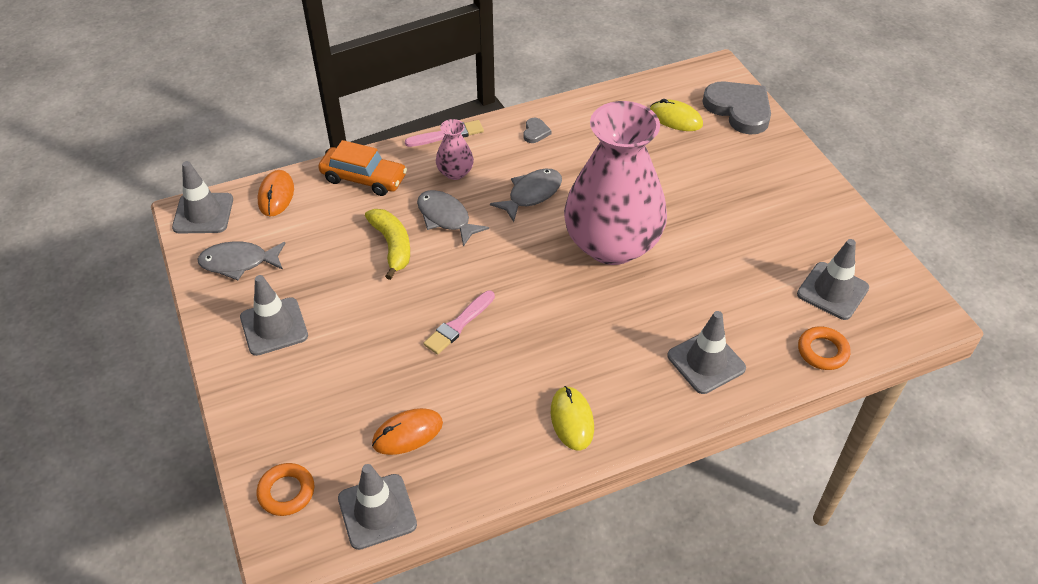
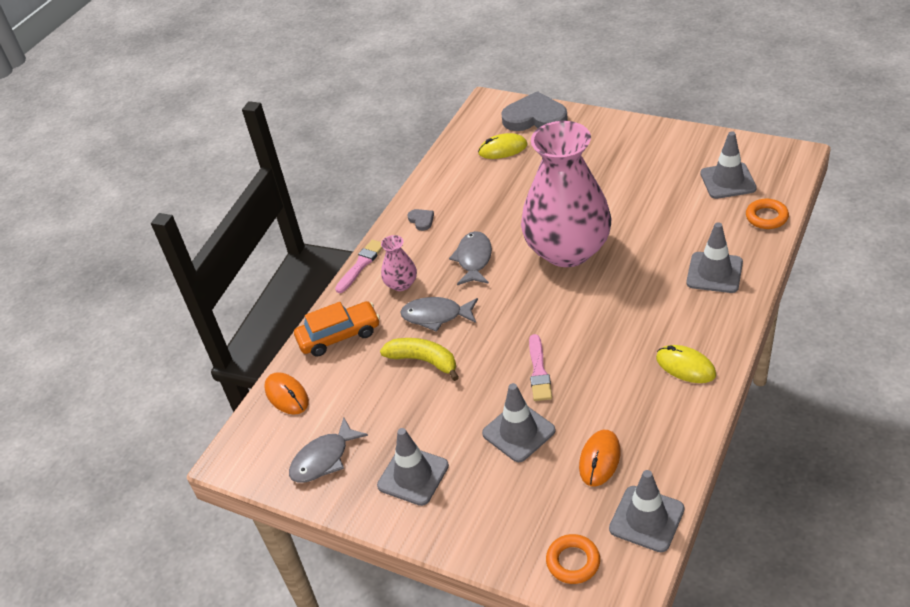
camera: 35 degrees left, 5 degrees down
(203, 213) = (245, 450): grey traffic cone -> grey traffic cone (518, 432)

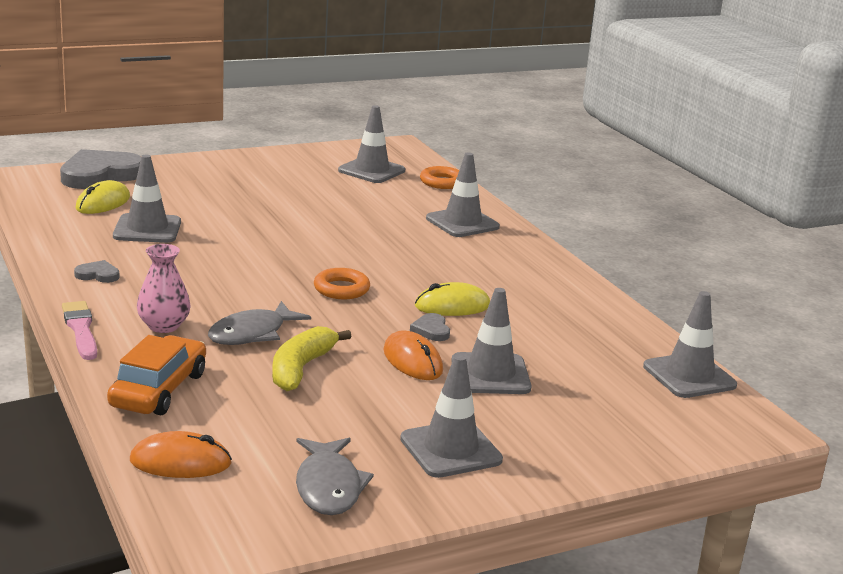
camera: 60 degrees left, 20 degrees down
(423, 361) = (301, 368): yellow banana -> yellow banana turned 45 degrees counterclockwise
(474, 259) = (218, 283): grey fish -> none
(496, 187) = (147, 229): none -> grey traffic cone
(539, 371) = (431, 330): pink brush -> grey heart
(567, 250) = (306, 248): pink vase -> none
(573, 562) = (691, 428): orange ring -> orange ring (341, 289)
(599, 459) = (588, 360): orange mouse -> orange mouse (412, 361)
(685, 366) = (544, 281): yellow mouse -> yellow mouse (452, 306)

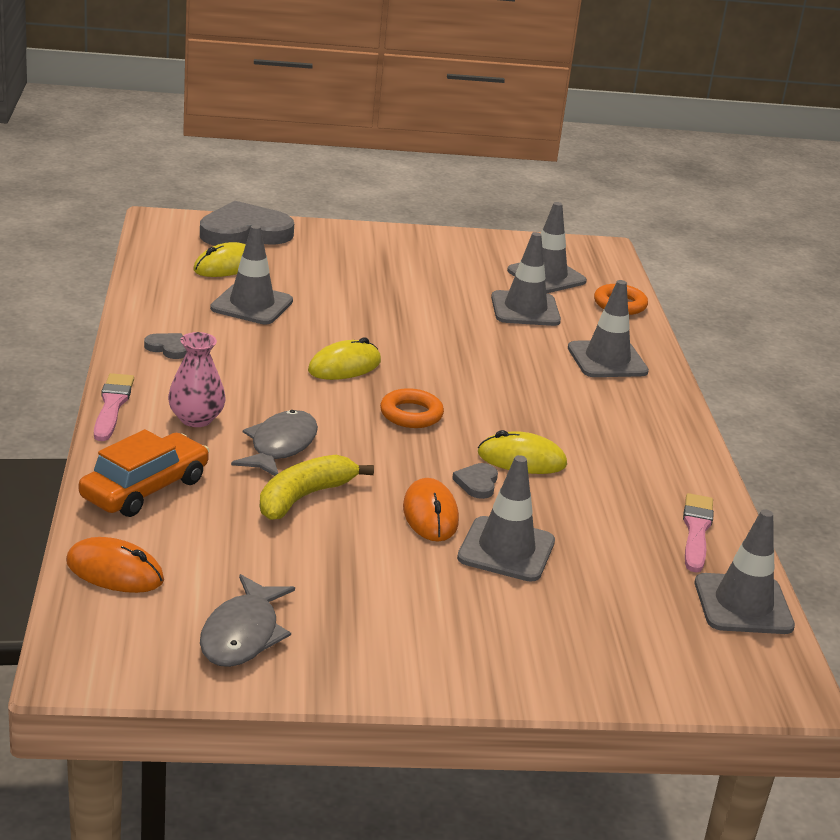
camera: 20 degrees right, 5 degrees up
(252, 333) = (280, 446): grey fish -> grey fish turned 135 degrees clockwise
(260, 263) = (344, 366): none -> yellow mouse
(450, 449) = (399, 625): grey traffic cone -> grey traffic cone (525, 309)
(617, 331) = (696, 531): none -> pink brush

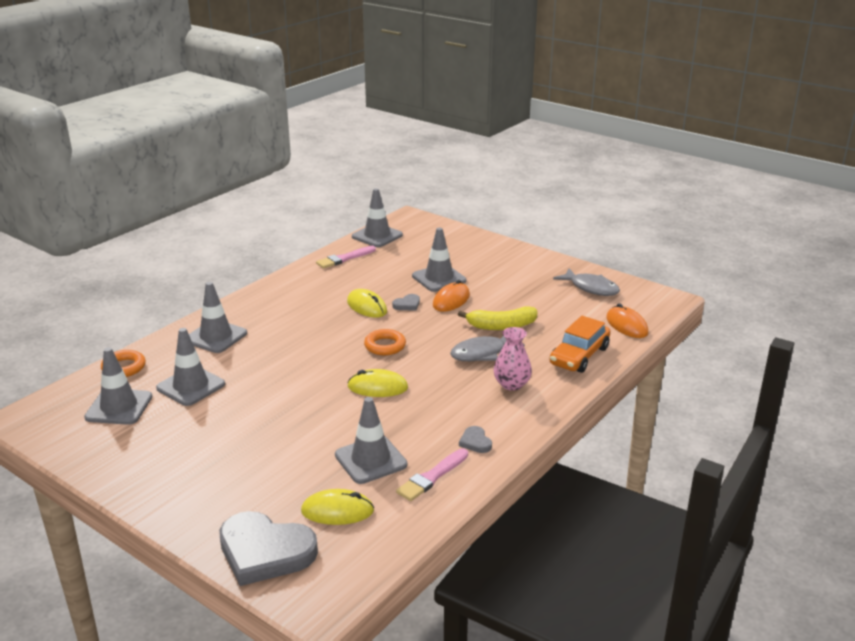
camera: 135 degrees left, 0 degrees up
(112, 405) = (554, 410): pink brush -> pink brush (432, 477)
(145, 489) = (579, 356): orange car -> orange car turned 45 degrees counterclockwise
(242, 634) = (591, 288): grey fish -> grey fish turned 75 degrees clockwise

